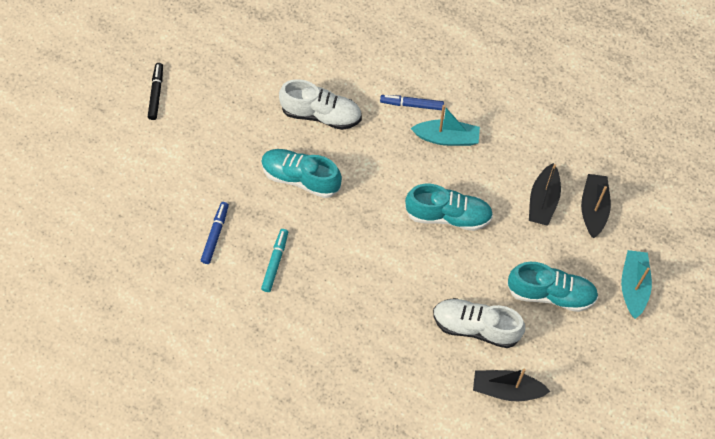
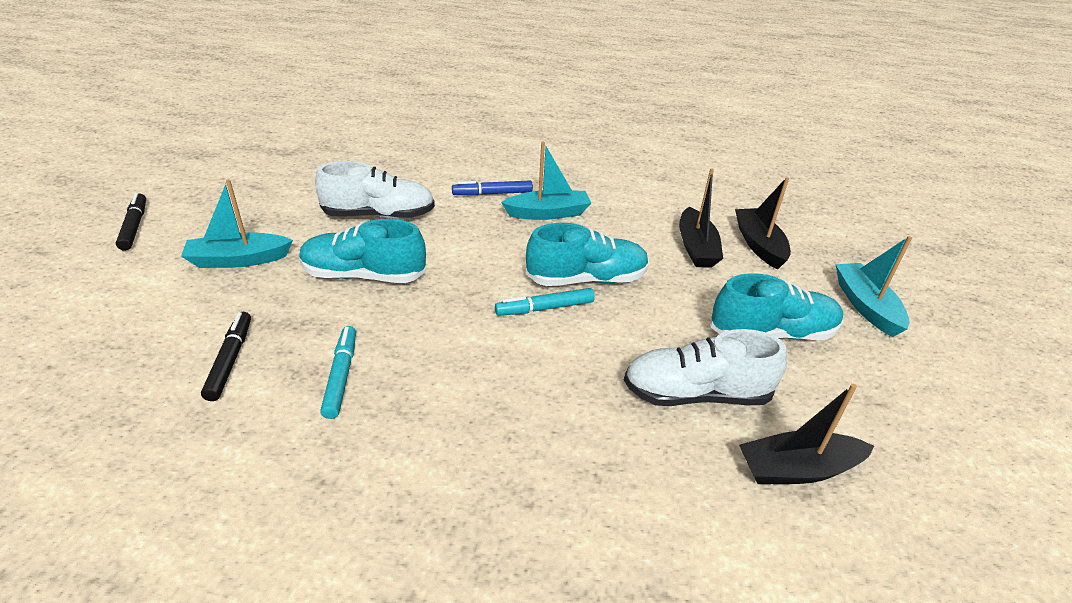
camera: 20 degrees left, 25 degrees down
(215, 235) = (230, 360): blue marker -> black marker
(223, 144) = (238, 260): none -> turquoise boat
(410, 236) = (545, 308): none -> turquoise marker

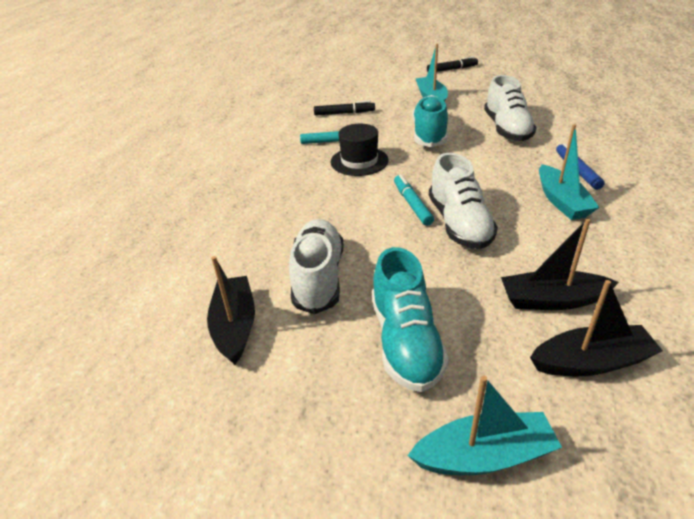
camera: 95 degrees right, 0 degrees up
(421, 348) = (359, 161): none -> black hat
(586, 279) = (459, 224): turquoise shoe -> white shoe

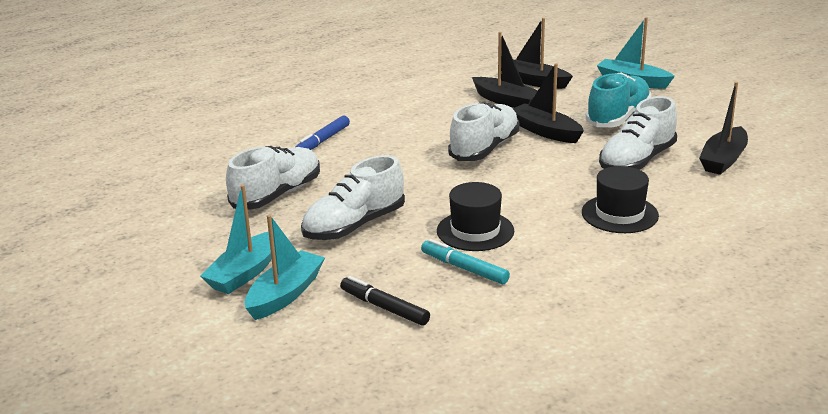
camera: 140 degrees left, 10 degrees down
(281, 214) = (619, 214): none -> black hat
(412, 204) = (494, 174): turquoise marker -> none
(429, 134) = (354, 226): turquoise shoe -> white shoe
(444, 273) = (546, 131): none -> black boat
(452, 69) = (99, 312): black marker -> none
(561, 201) = (385, 131): turquoise boat -> turquoise boat (285, 294)

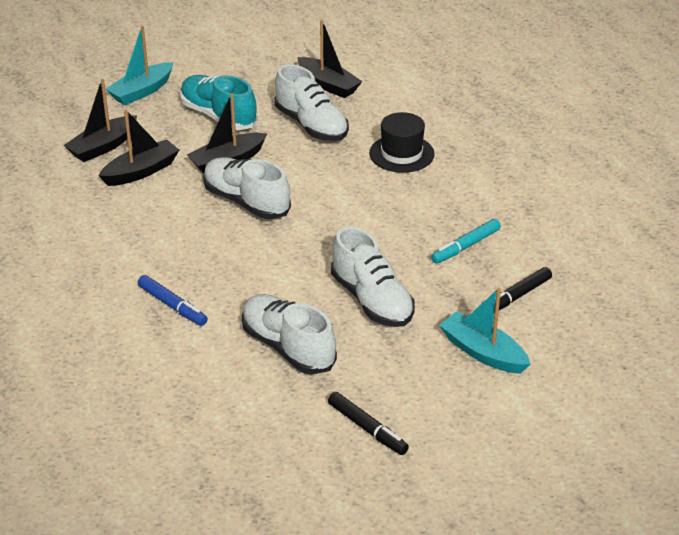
camera: 80 degrees left, 10 degrees up
(170, 244) = (367, 428): none -> black marker
(245, 273) = (439, 376): turquoise boat -> none
(475, 231) = (405, 231): black hat -> none

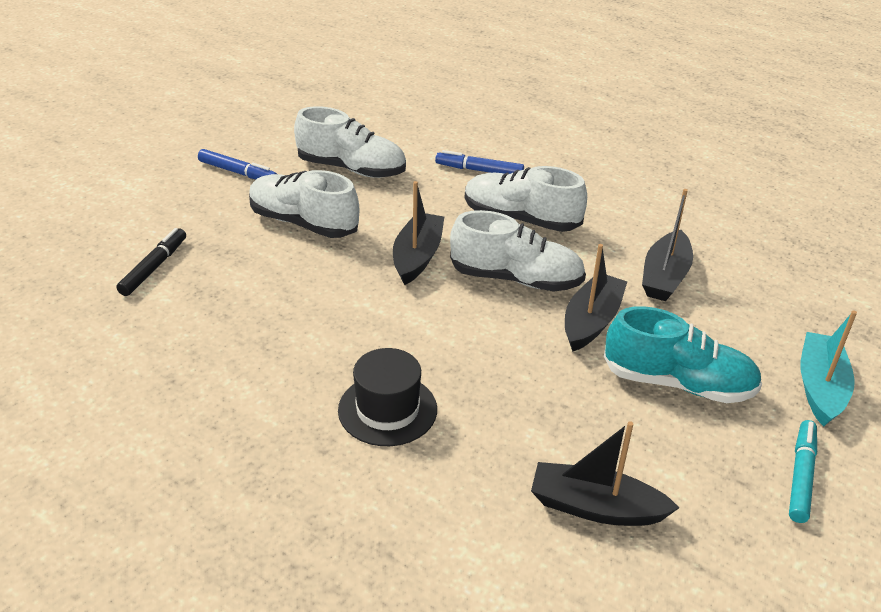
camera: 150 degrees right, 0 degrees up
(103, 147) = (744, 292): black boat -> black boat (417, 256)
(311, 125) = (546, 413): white shoe -> white shoe (521, 219)
(367, 428) = (247, 138): black marker -> none
(401, 380) = (238, 172): none -> blue marker
(465, 246) = (233, 305): turquoise marker -> turquoise marker (801, 476)
(483, 352) = (171, 210): turquoise boat -> none

